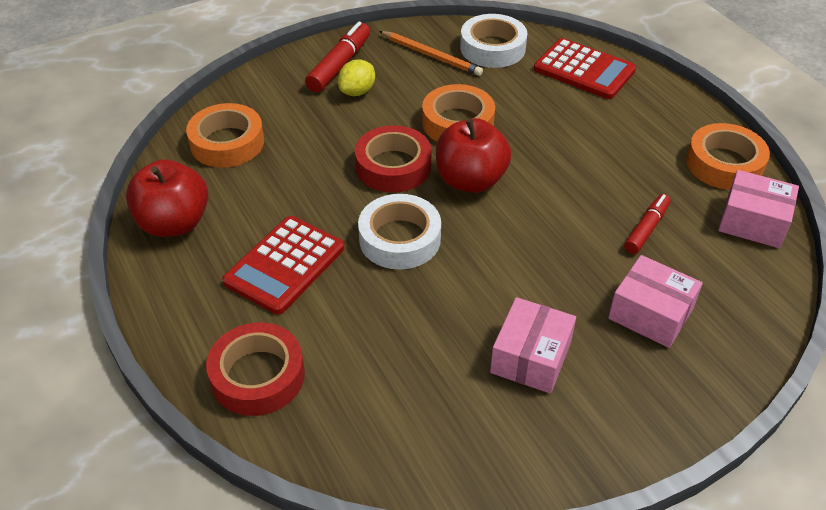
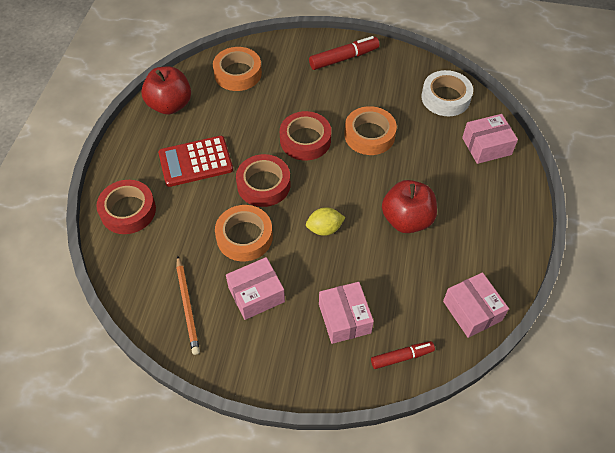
camera: 40 degrees right, 10 degrees up
(357, 92) = (335, 81): yellow lemon -> yellow lemon (324, 229)
(399, 239) = (263, 184): white tape -> red tape
(431, 55) = (402, 82): orange pencil -> orange pencil (187, 306)
(470, 180) = (337, 175): red apple -> red apple (407, 220)
(584, 70) = (486, 146): red calculator -> pink box
(646, 229) = (401, 270): red marker -> red marker (402, 357)
(724, 164) = (501, 264): orange tape -> orange tape (244, 237)

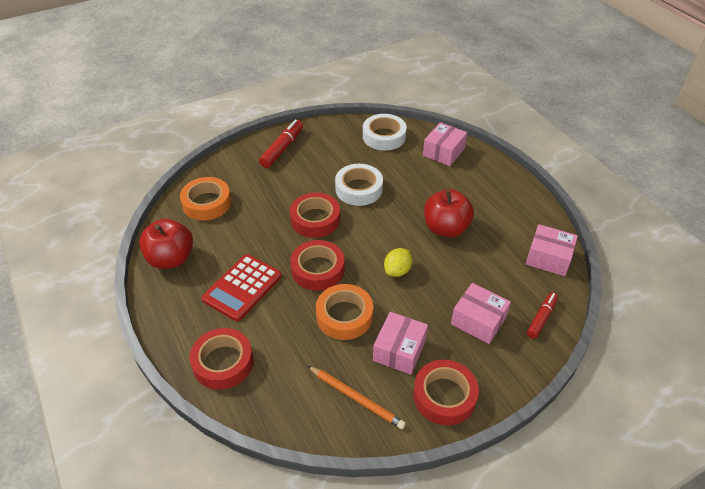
camera: 40 degrees left, 10 degrees down
(251, 356) = (444, 396): none -> red tape
(369, 135) = (359, 189): orange tape -> white tape

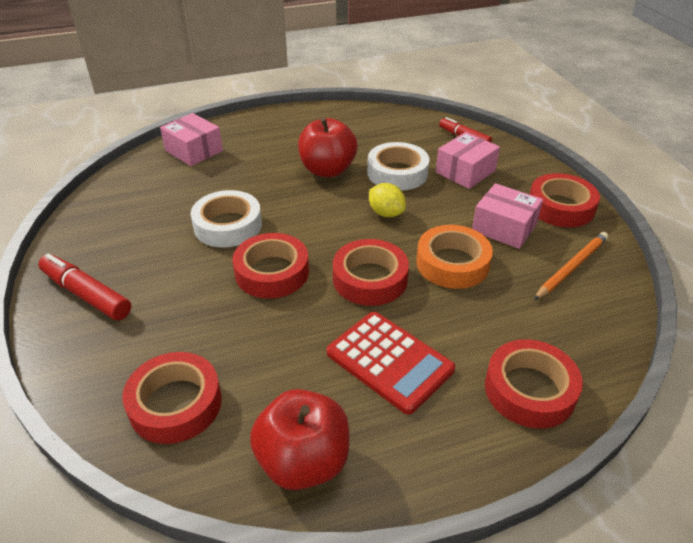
camera: 80 degrees left, 5 degrees down
(207, 203) = (175, 404): orange tape -> red tape
(384, 136) = (131, 191): white tape -> white tape (397, 173)
(548, 258) = (388, 119): pink box -> none

